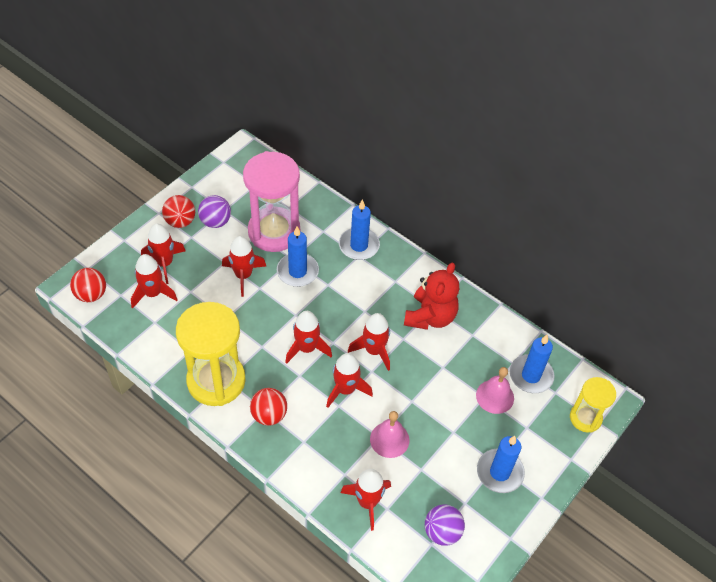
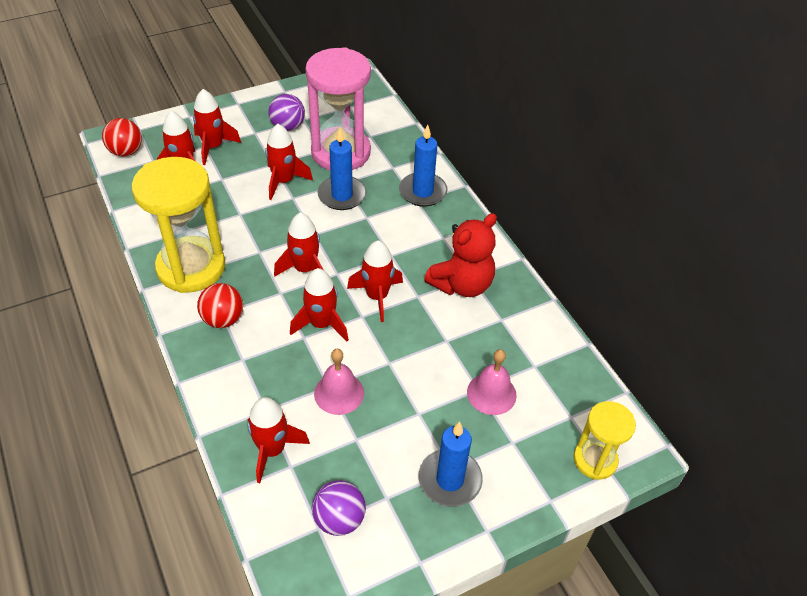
camera: 25 degrees right, 5 degrees down
(180, 221) = (253, 116): red ball -> none
(531, 375) = (549, 387): blue candle -> none

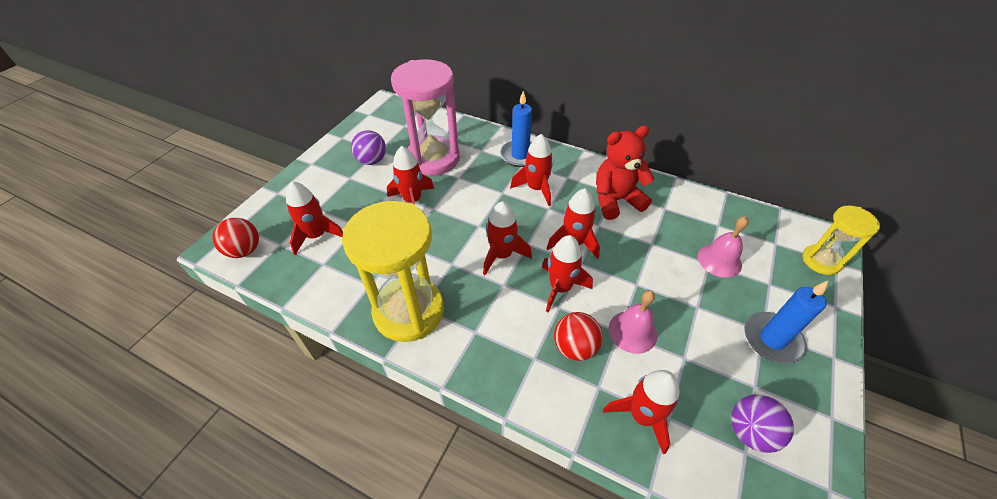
camera: 35 degrees left, 0 degrees up
(213, 147) = (325, 205): red rocket -> red rocket (536, 189)
(223, 319) = (483, 336): red ball -> red ball (574, 347)
(342, 195) = (467, 187): blue candle -> none
(462, 284) = (616, 200): red teddy bear -> red teddy bear turned 120 degrees counterclockwise

